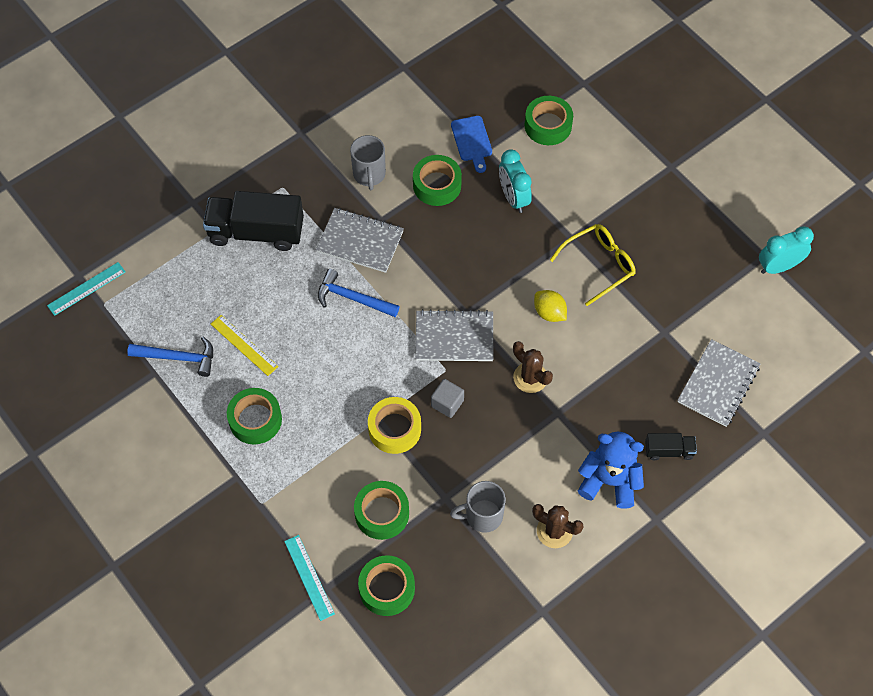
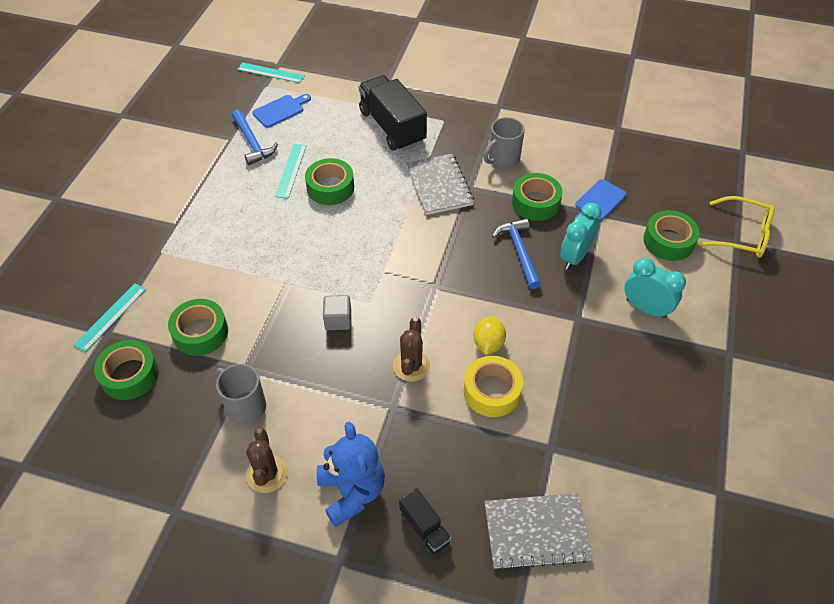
camera: 55 degrees right, 10 degrees down
(152, 310) = (280, 110): none -> blue cutting board
(244, 345) = (291, 170): yellow ruler -> turquoise ruler
(255, 420) = (231, 210): green tape -> green tape (330, 188)
(353, 298) = (385, 208): blue hammer -> blue hammer (519, 252)
(394, 429) = (286, 298): yellow tape -> yellow tape (492, 391)
(454, 337) = (405, 290): grey notebook -> none
(599, 265) = (571, 354): yellow glasses -> yellow glasses (742, 235)
(778, 266) = (722, 513): turquoise clock -> turquoise clock (646, 308)

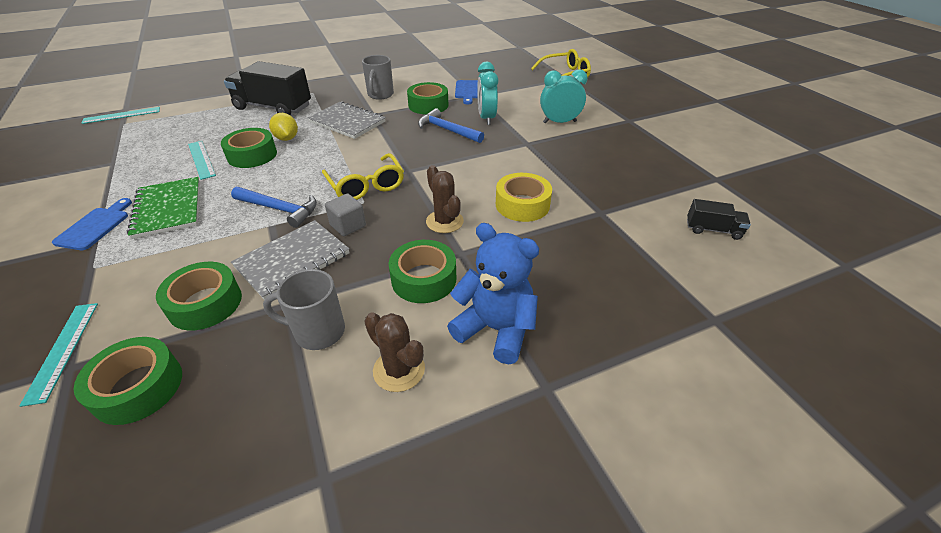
camera: 40 degrees left, 10 degrees down
(235, 219) = (168, 209): none -> green notebook
(252, 143) = (141, 158): blue hammer -> blue hammer (280, 209)
(280, 110) = (154, 131): blue cutting board -> blue cutting board (95, 226)
(387, 283) = (366, 185): none -> yellow glasses
(424, 528) = (583, 313): black truck -> black truck (713, 230)
(488, 344) = (486, 182): yellow lemon -> yellow lemon (287, 138)
(536, 532) = (657, 263): grey notebook -> grey notebook (292, 260)
(668, 241) = (531, 91): green tape -> green tape (424, 279)

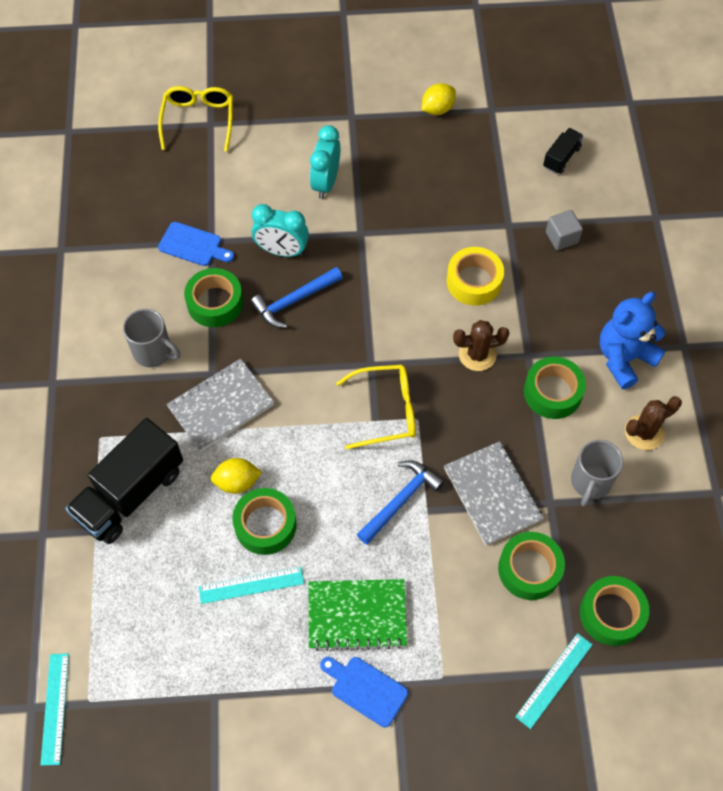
camera: 70 degrees left, 20 degrees up
(63, 350) = (554, 680): turquoise ruler -> turquoise ruler turned 60 degrees counterclockwise
(348, 225) = (453, 439): grey cube -> grey cube (561, 237)
(682, 153) = (437, 109): none -> yellow lemon

